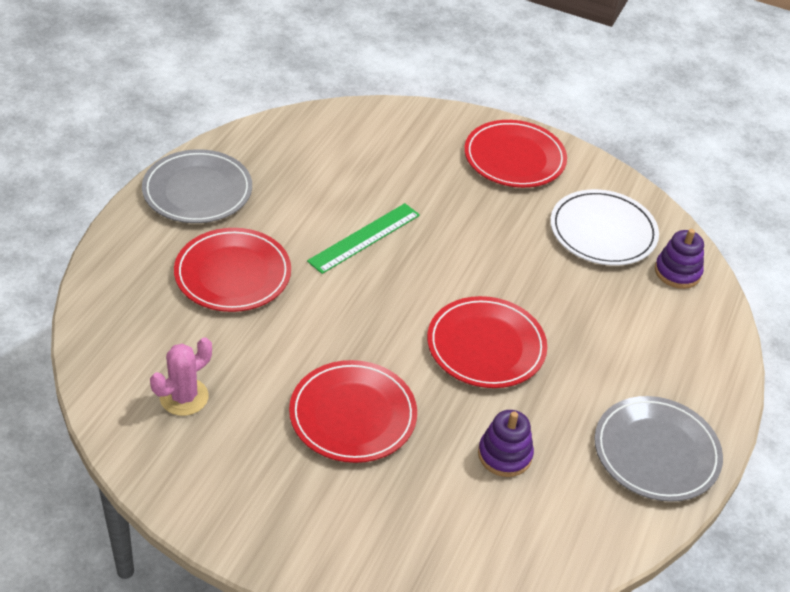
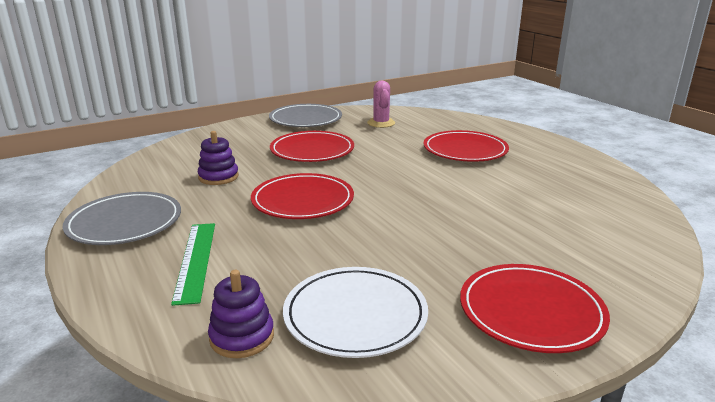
camera: 130 degrees right, 20 degrees down
(197, 191) = (563, 159): grey plate -> grey plate (305, 119)
(364, 238) = (464, 195): green ruler -> green ruler (196, 260)

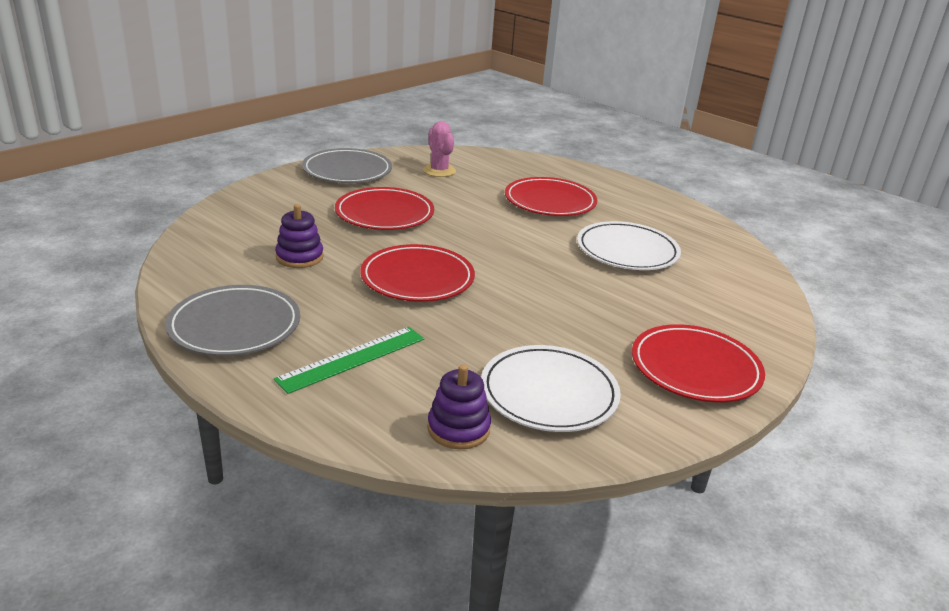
camera: 20 degrees left, 5 degrees up
(196, 260) = (352, 359): green ruler -> green ruler turned 75 degrees clockwise
(517, 195) = (627, 251): none -> white plate

